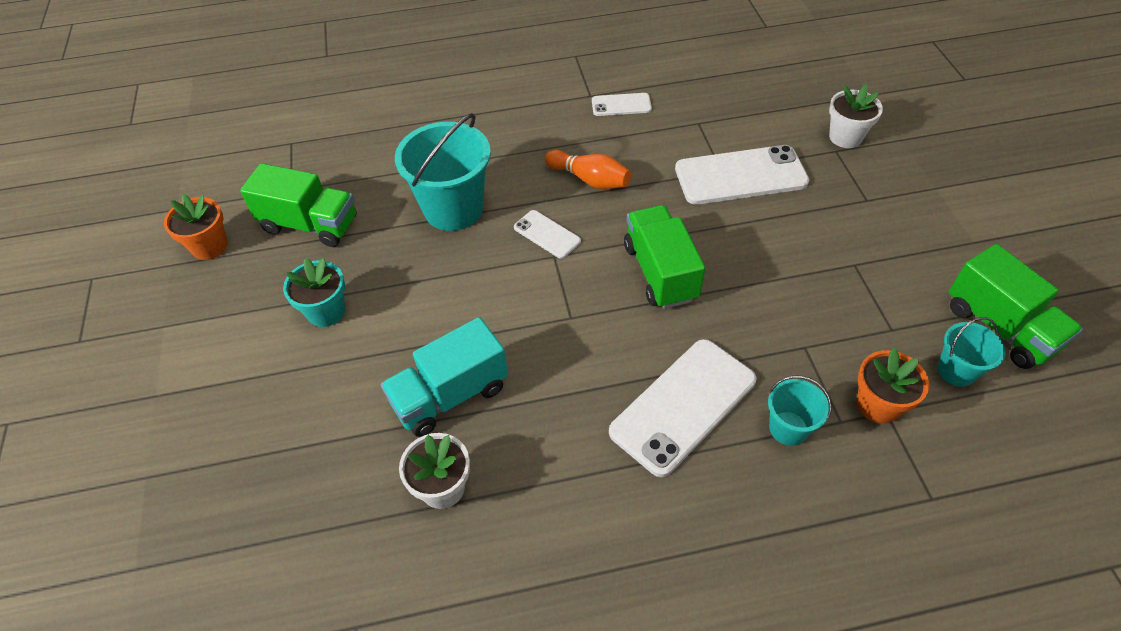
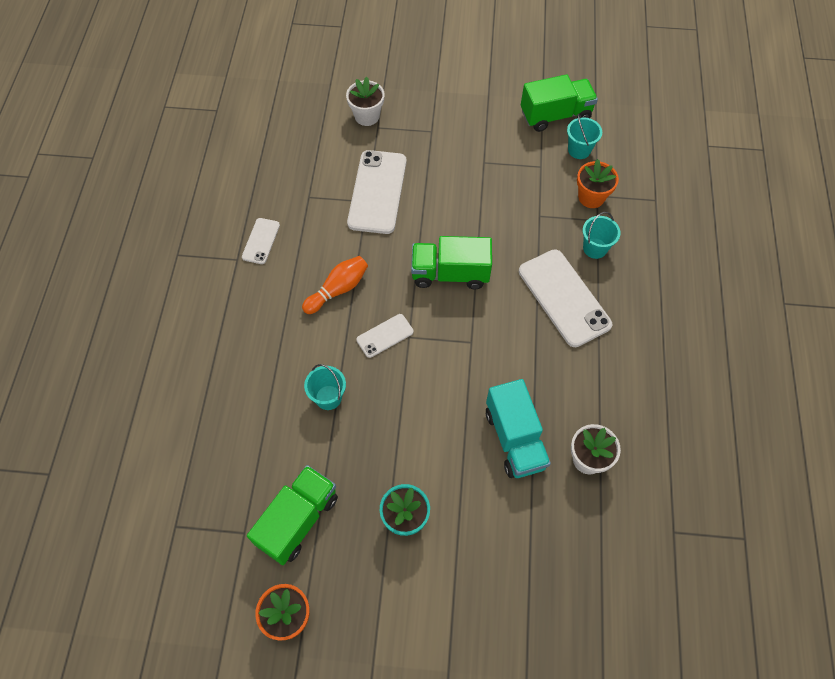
camera: 75 degrees left, 10 degrees up
(453, 209) = (328, 397): turquoise bucket -> turquoise bucket, size x0.52

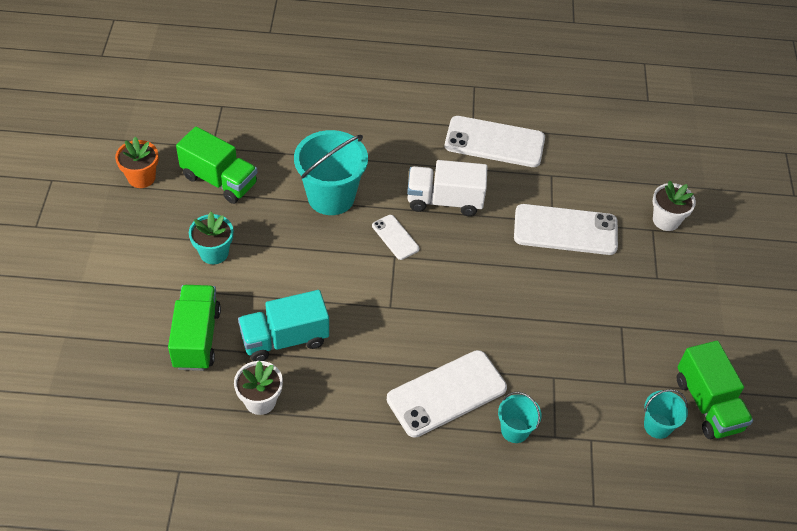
camera: 85 degrees right, 10 degrees down
(261, 241) = (494, 142): white phone -> white phone, size x1.96
(328, 397) = (331, 197): turquoise bucket -> turquoise bucket, size x1.93
(338, 289) = (444, 201): orange bowling pin -> white truck
(450, 273) = (469, 291): green truck -> green truck (196, 338)
(591, 197) = (587, 433): orange flower pot -> none

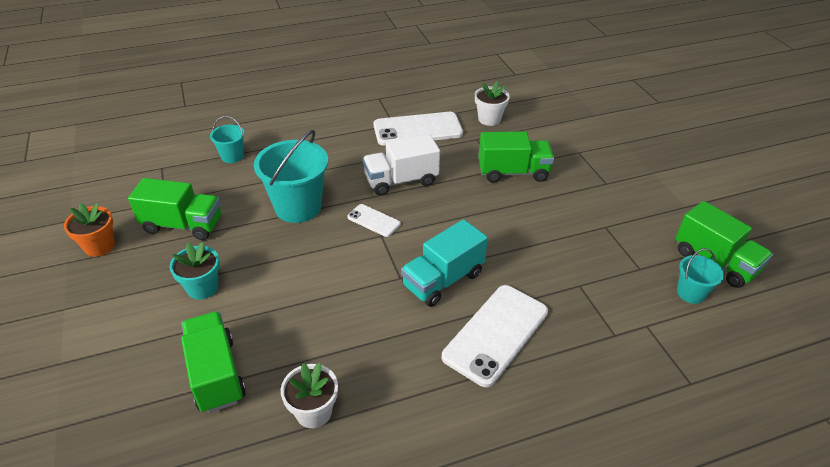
camera: 20 degrees left, 10 degrees down
(284, 339) = (311, 341): turquoise truck -> turquoise truck (443, 280)
(515, 430) = (577, 343): turquoise bucket -> turquoise bucket (232, 156)
(565, 230) = (513, 172): white phone -> green truck
(666, 220) = (583, 143): white flower pot -> white flower pot (489, 119)

